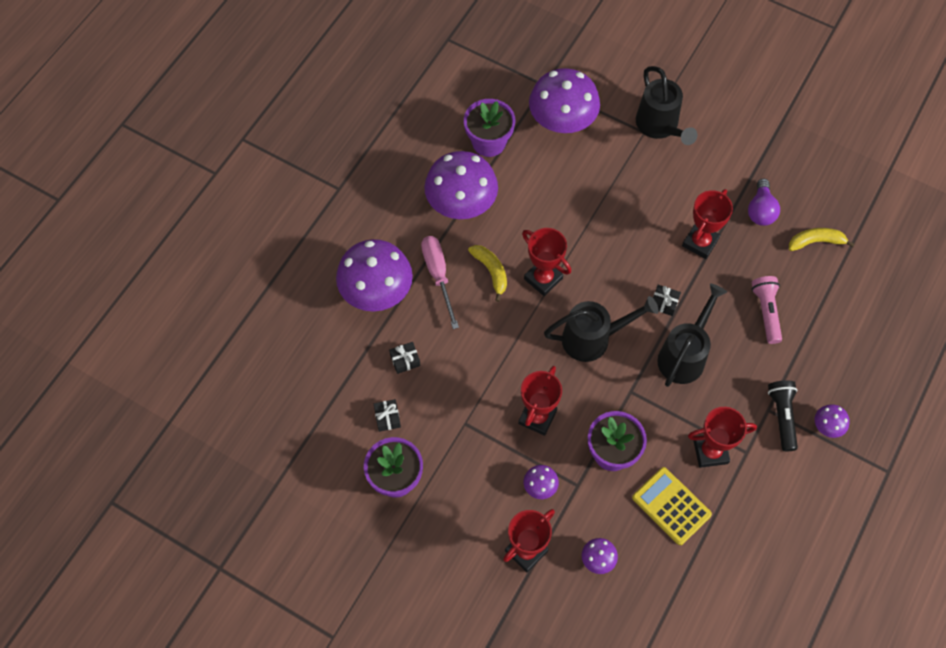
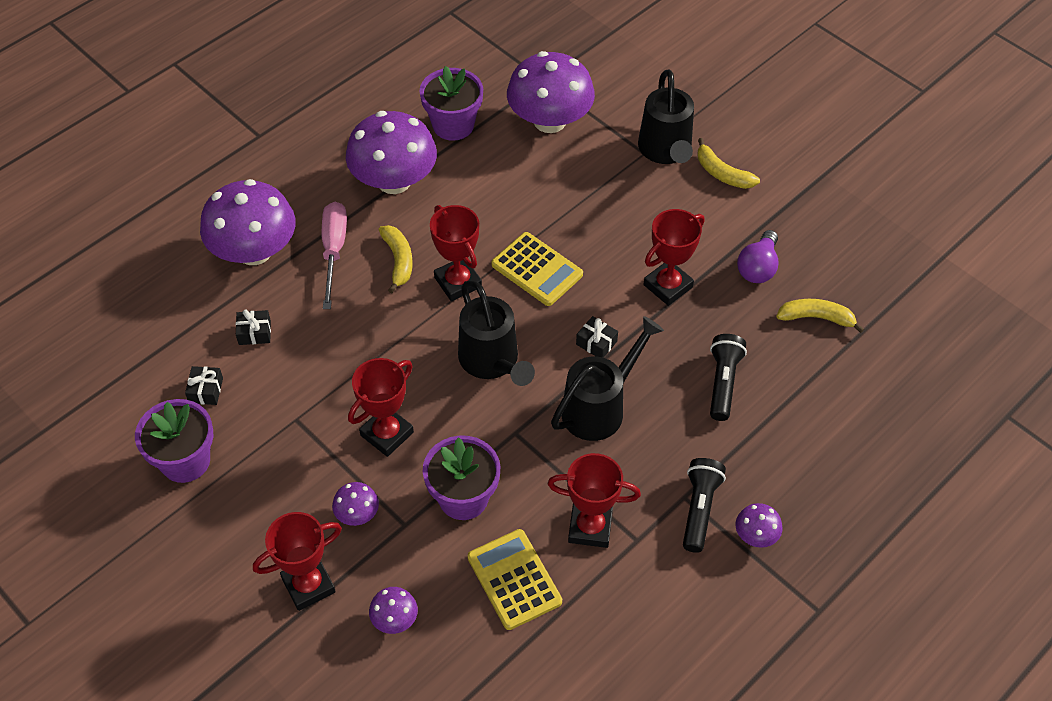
camera: 15 degrees right, 10 degrees down
(593, 338) = (492, 362): black watering can -> black watering can turned 60 degrees clockwise
(598, 253) = (537, 270): none -> yellow calculator
(708, 136) = (722, 173): none -> yellow banana
(766, 312) = (723, 382): pink flashlight -> black flashlight

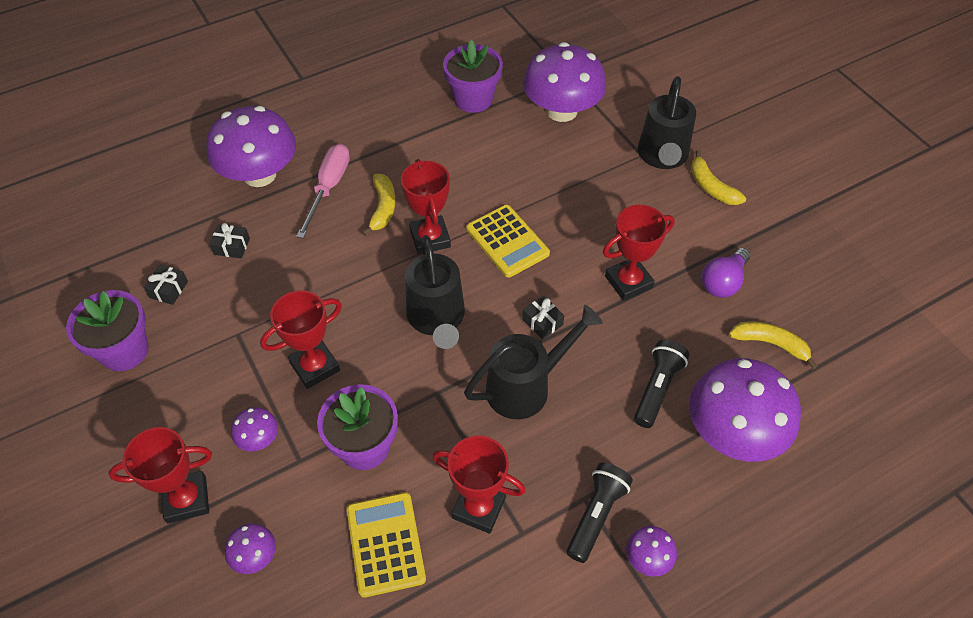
camera: 15 degrees right, 0 degrees up
(394, 181) = (404, 137): purple mushroom -> purple mushroom (733, 432)

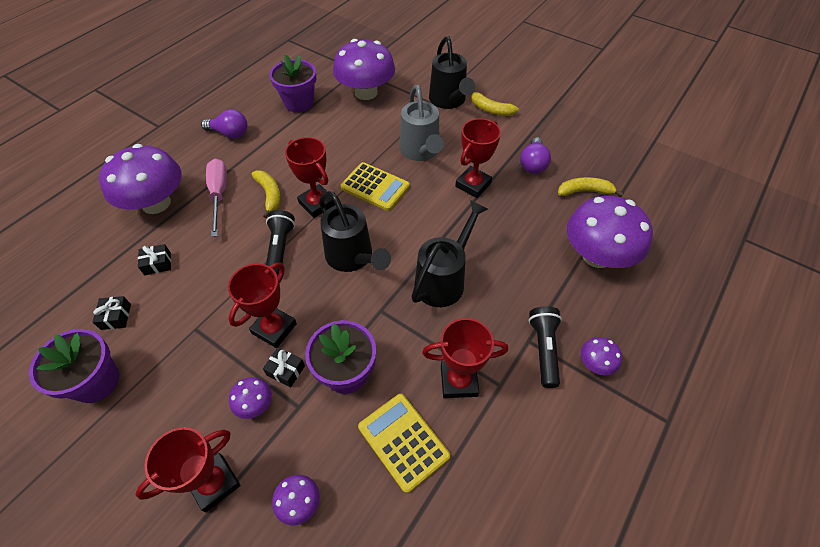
camera: 25 degrees left, 0 degrees up
(375, 114) = (230, 133): none -> purple light bulb
(542, 322) = (430, 232): black gift -> black gift (286, 370)
(587, 215) = (421, 152): none -> grey watering can
(657, 389) = (532, 246): black flashlight -> black flashlight (280, 249)

